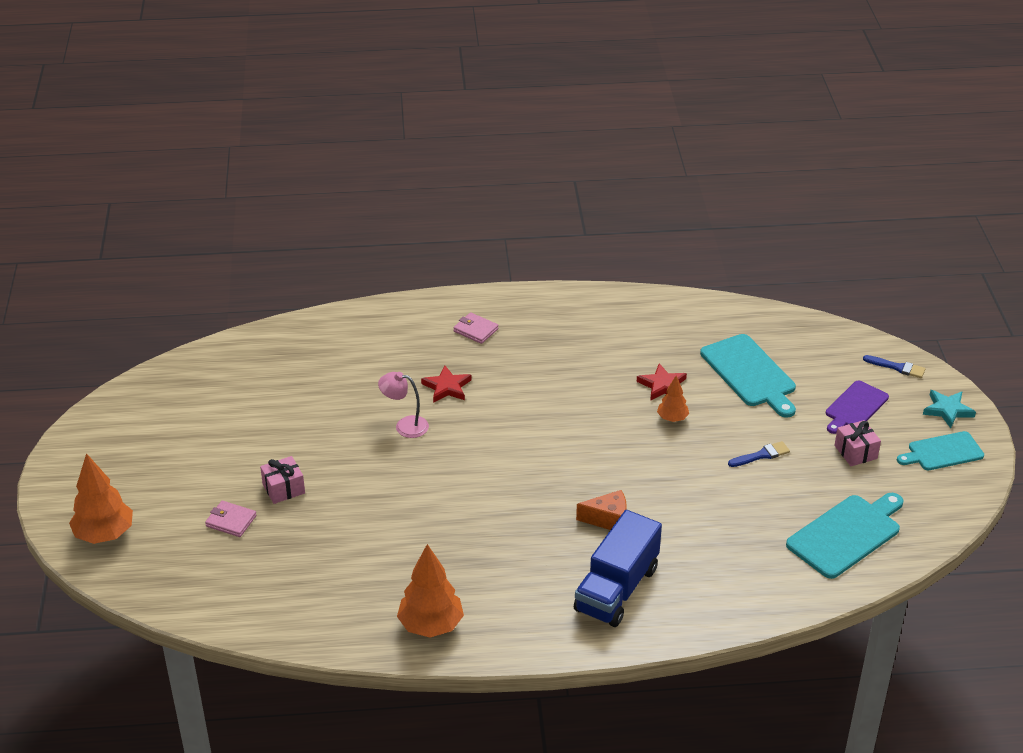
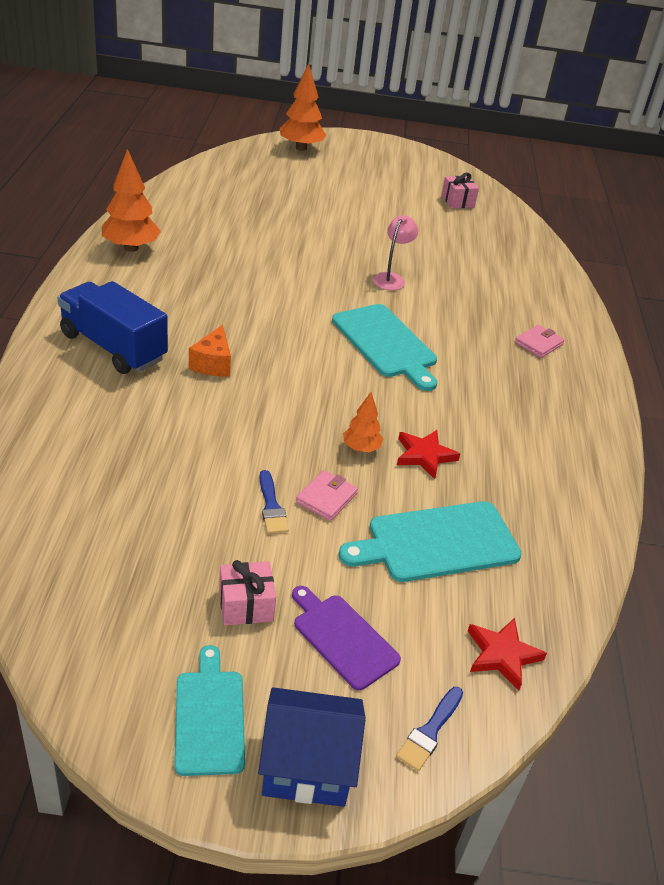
camera: 95 degrees right, 0 degrees up
(231, 521) = (295, 189): pink wallet -> pink wallet (326, 498)
(283, 489) = (325, 213): pink gift -> pink gift (457, 201)
(447, 387) = (445, 310): red star -> red star (502, 655)
(846, 534) = (96, 542): turquoise cutting board -> turquoise cutting board (386, 343)
(947, 410) = (307, 766): turquoise star -> blue house

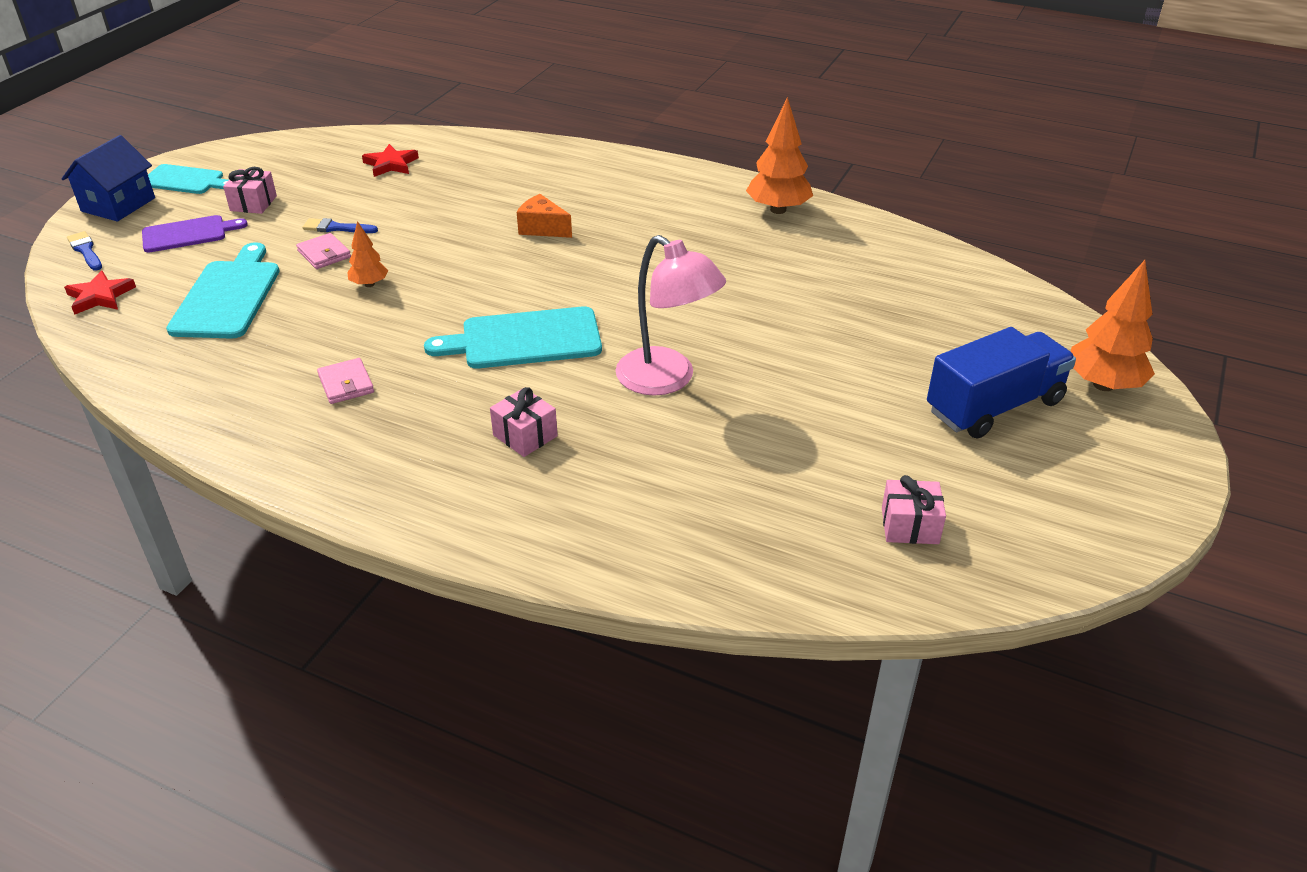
camera: 115 degrees right, 0 degrees up
(113, 347) = (593, 185): blue truck -> blue truck (994, 406)
(391, 278) = (667, 380): pink lamp -> pink lamp, size x1.71
(424, 455) = (332, 318): red star -> red star (391, 164)
(487, 325) = (525, 435): none -> pink gift
(538, 343) = (462, 471): pink wallet -> pink wallet (346, 384)

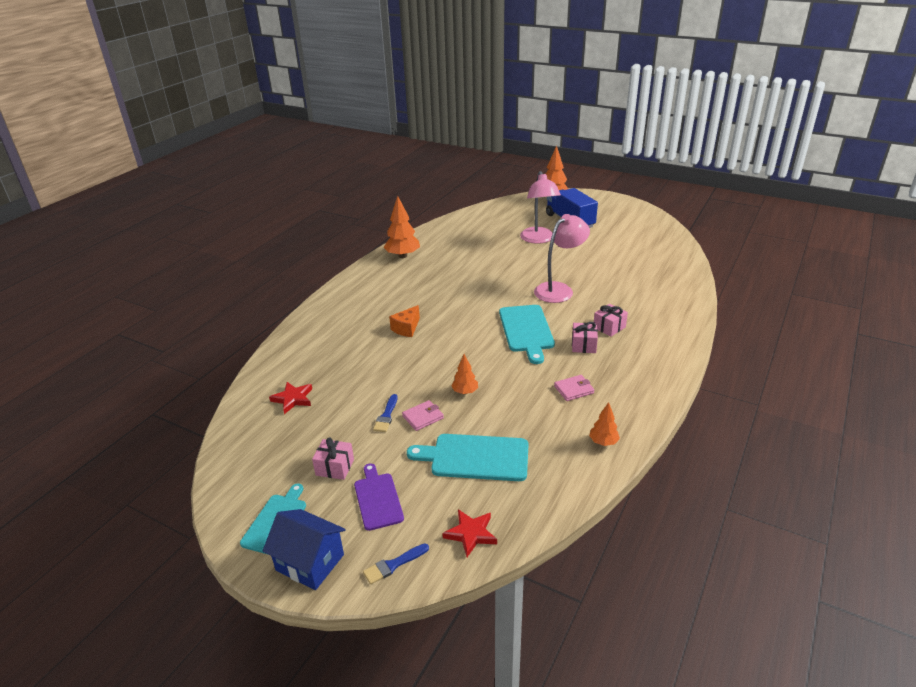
camera: 85 degrees left, 5 degrees down
(211, 406) = (603, 442): none -> orange tree
(883, 359) = (538, 239): none -> pink lamp
(910, 526) = (645, 242): pink gift -> pink gift (583, 345)

